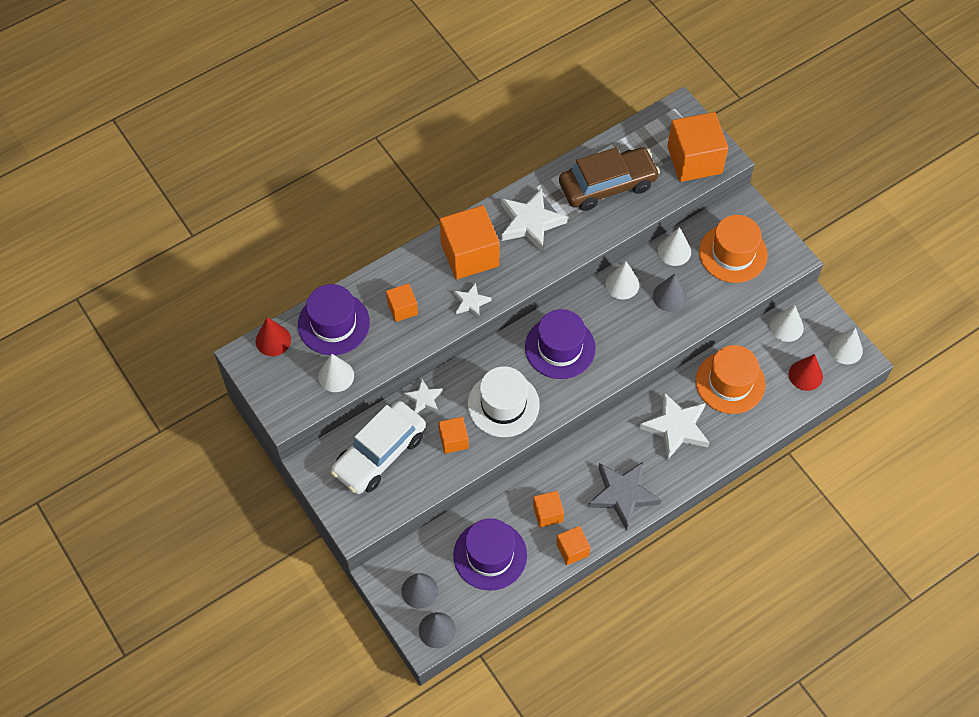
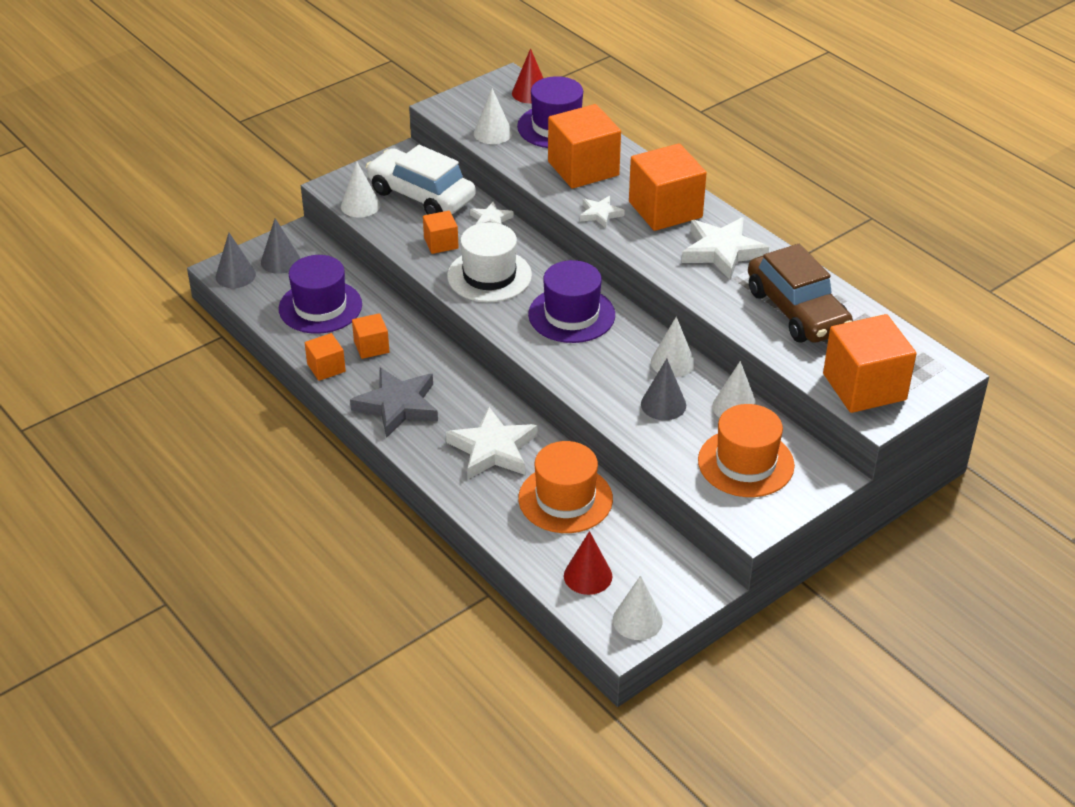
camera: 85 degrees right, 20 degrees down
(402, 308) = (583, 168): orange cube -> orange cube, size x1.94
(786, 327) = (662, 556): white cone -> white cone (360, 205)

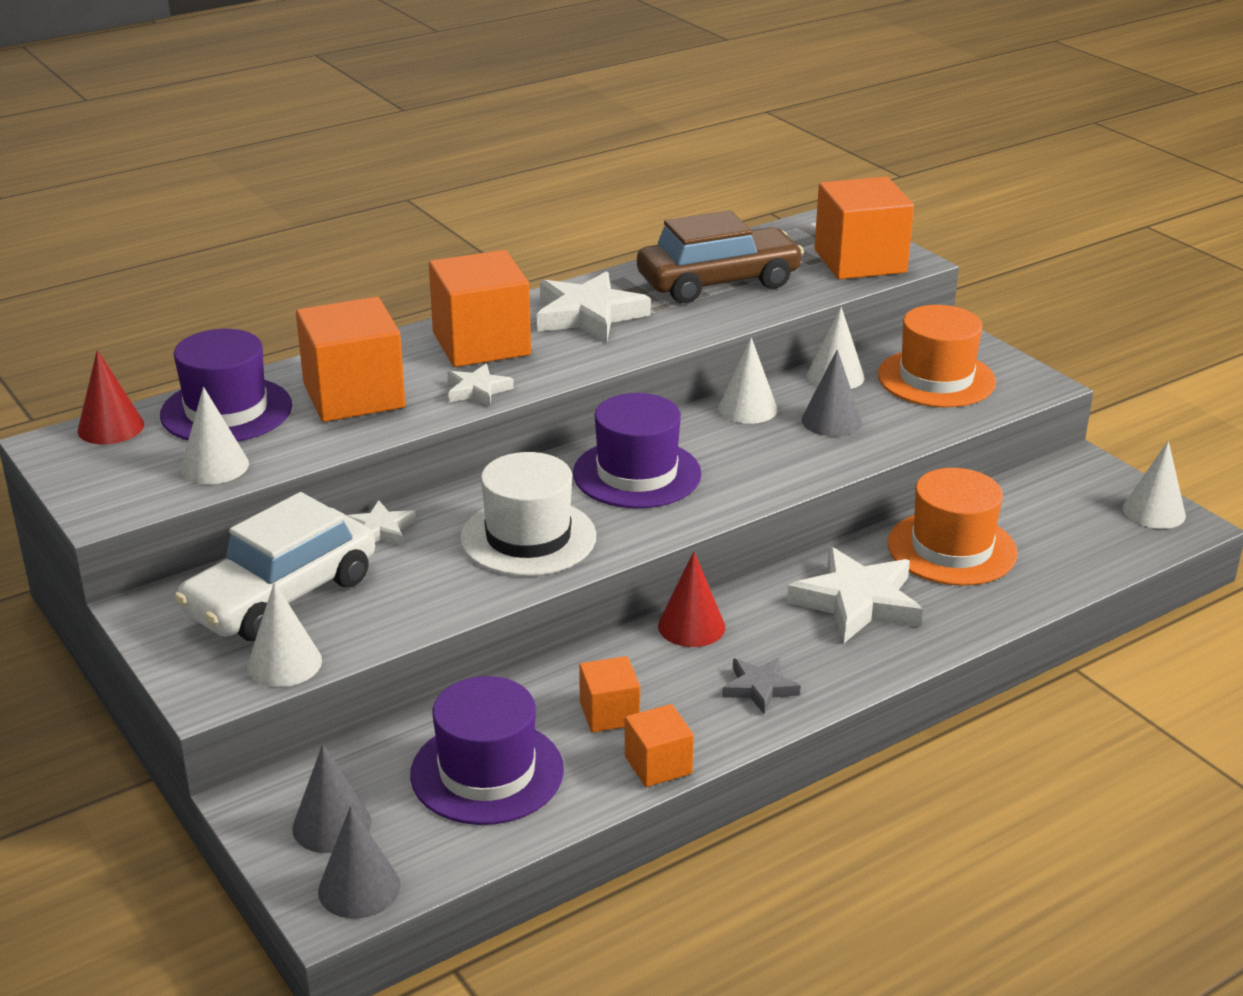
camera: 85 degrees left, 10 degrees down
(397, 406) = (759, 688): grey star -> grey star, size x0.54
(441, 243) = (428, 580): orange cube -> none
(588, 576) = (1088, 540): red cone -> red cone (691, 626)

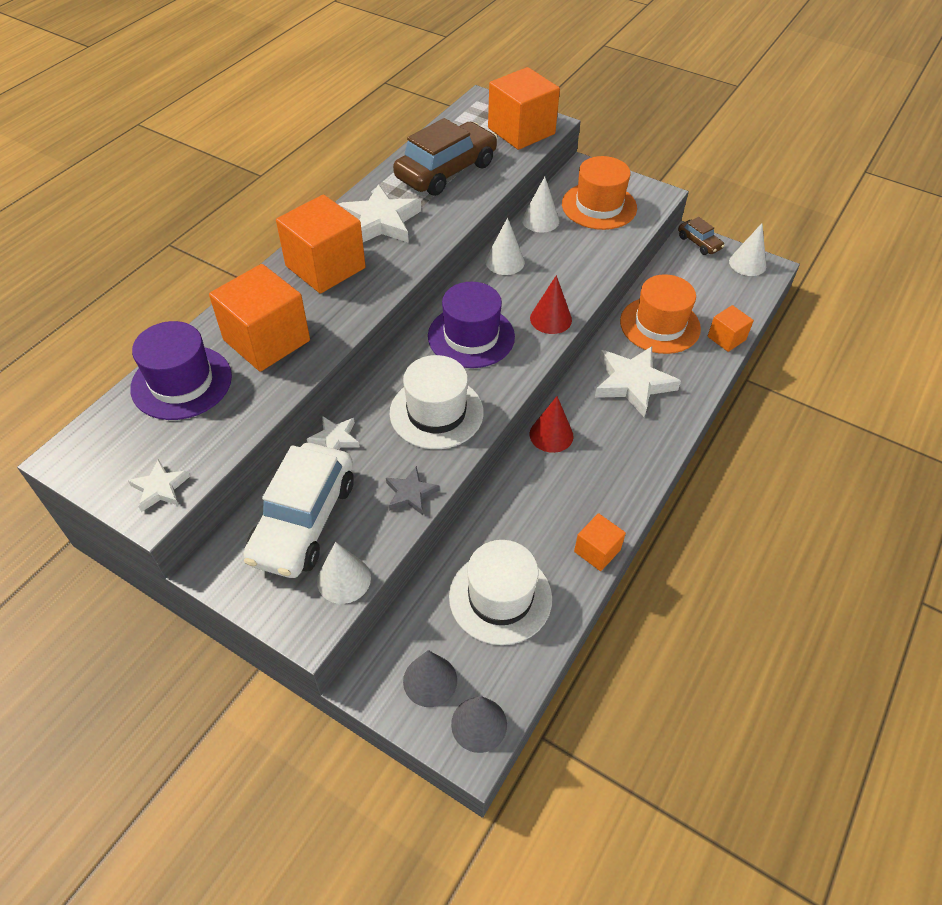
camera: 25 degrees left, 20 degrees up
(111, 427) = (102, 426): red cone -> red cone (550, 319)
(214, 466) = (207, 438): white cone -> none
(477, 390) = (350, 310): white star -> white star (160, 488)
(487, 772) = (500, 597): purple hat -> white hat
(609, 713) = (544, 521): orange cube -> orange cube (726, 338)
(759, 688) = (618, 469): grey star -> grey star (410, 493)
(831, 421) = (560, 257): grey cone -> none
(1092, 470) = (699, 243): none -> brown car

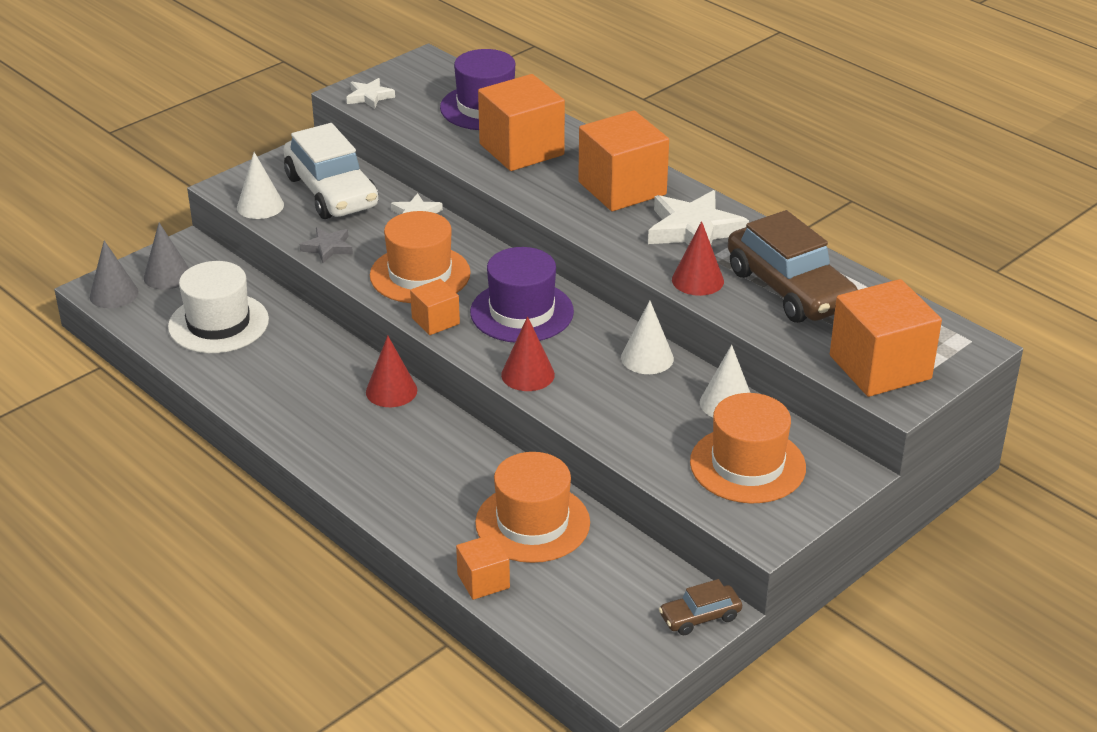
camera: 105 degrees right, 15 degrees down
(303, 520) = (331, 192): white car -> white car turned 150 degrees counterclockwise
(436, 412) = (420, 274): white hat -> orange hat
(450, 212) = (697, 280): none -> red cone
(597, 551) = (230, 391): orange cube -> orange cube (435, 321)
(633, 383) = (439, 471): white star -> none
(747, 263) = (635, 658): white cone -> none

